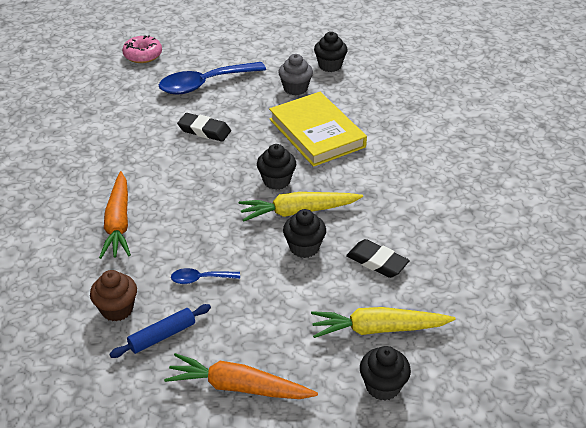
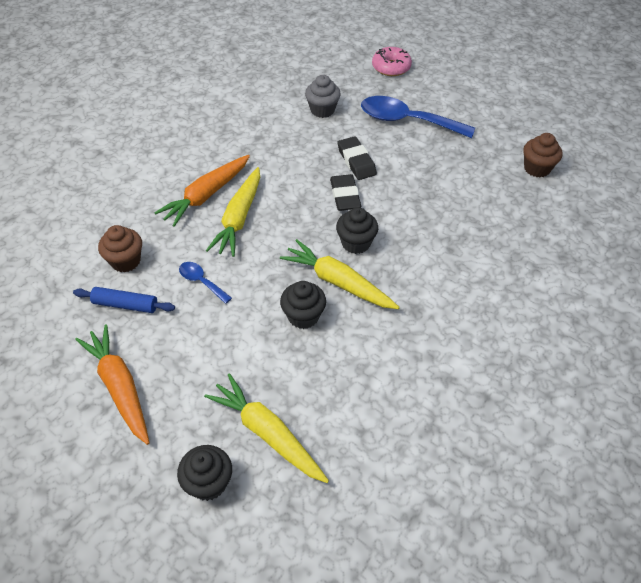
camera: 45 degrees right, 10 degrees up
(168, 220) = (239, 218): none -> yellow carrot
(295, 88) = (477, 171): grey cupcake -> grey cupcake (322, 110)
(317, 133) = (443, 224): yellow book -> none
(330, 65) = (537, 168): black cupcake -> brown cupcake
(377, 262) = (342, 376): black eraser -> black eraser (345, 196)

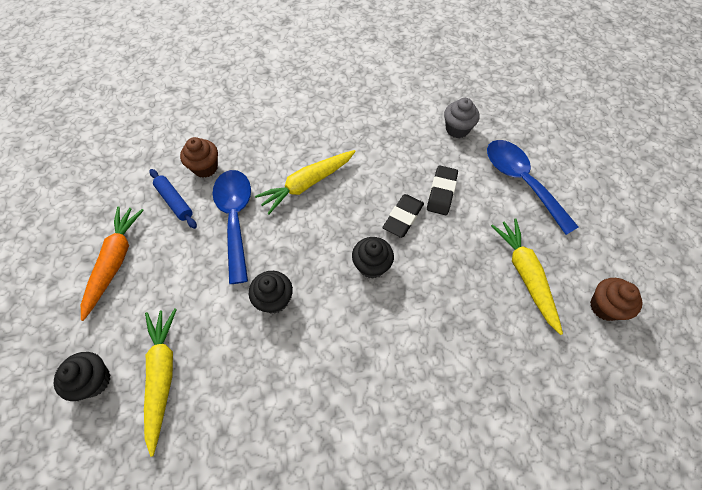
camera: 40 degrees right, 10 degrees up
(201, 281) = (235, 218): blue spoon -> blue spoon, size x2.11
(206, 195) = (303, 150): orange carrot -> none
(338, 282) = (326, 290): yellow carrot -> yellow carrot (525, 275)
(391, 67) = (555, 122): pink donut -> none

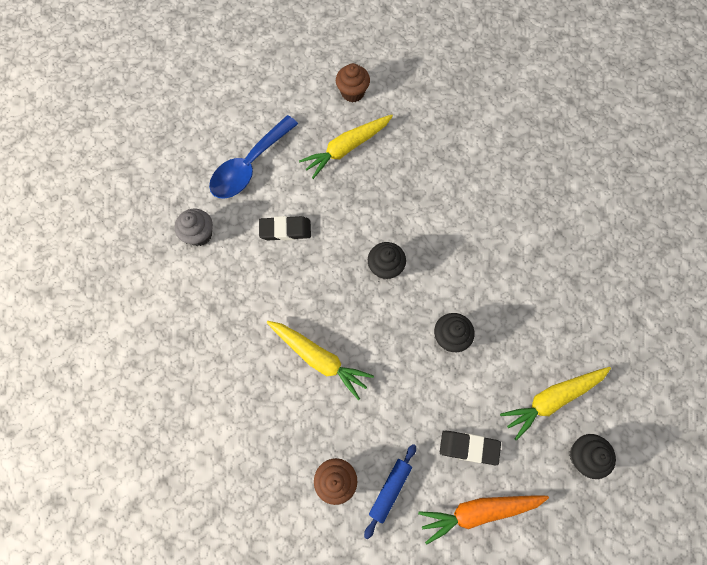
camera: 110 degrees left, 10 degrees up
(235, 218) = (385, 413): blue spoon -> none
(403, 217) = (326, 256): black eraser -> black eraser (468, 447)

